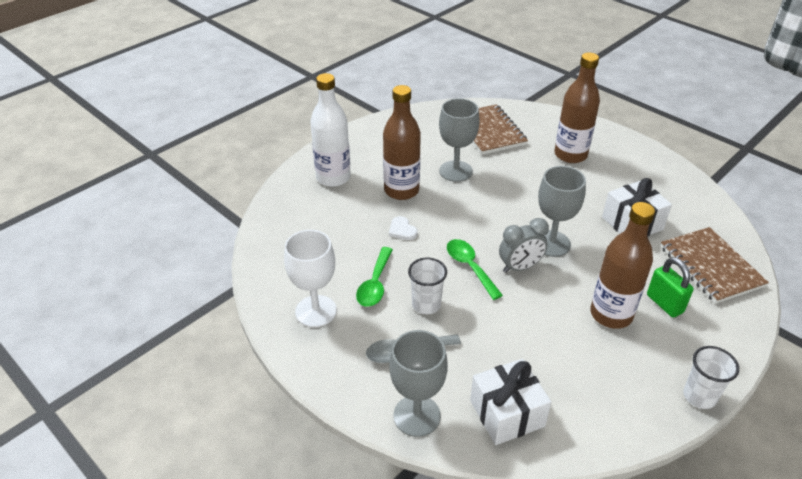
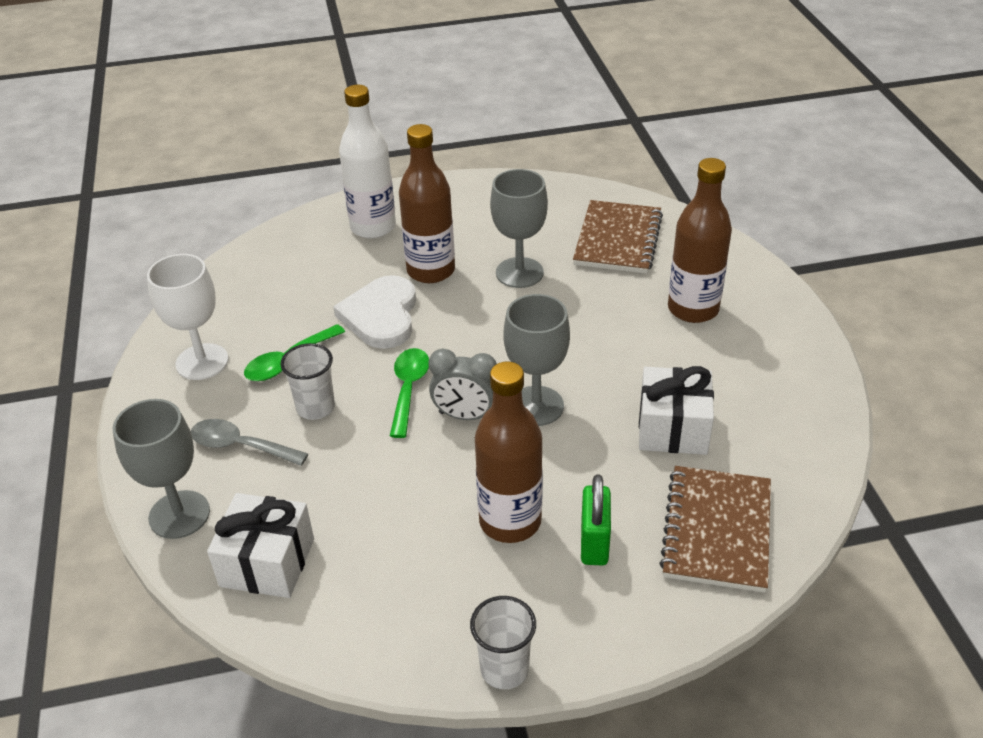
camera: 35 degrees right, 0 degrees up
(402, 230) = (381, 316): white heart -> white heart, size x2.17

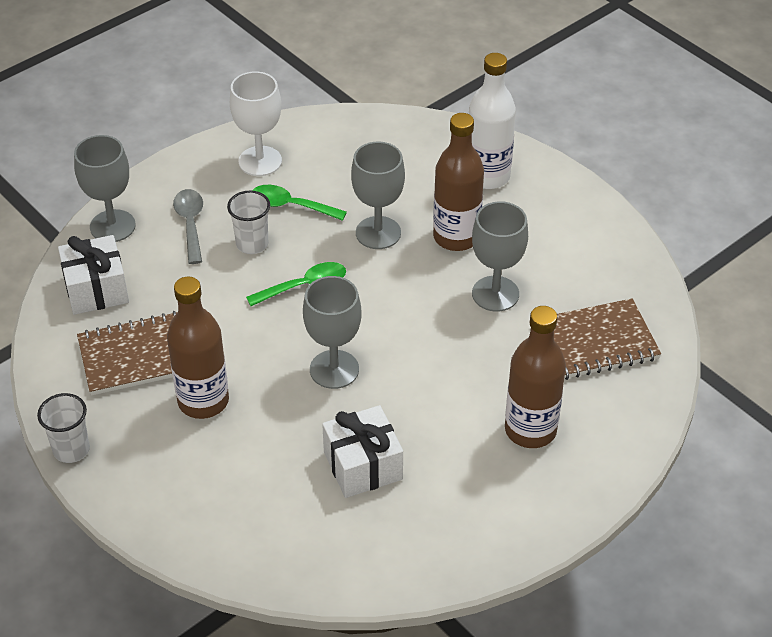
camera: 60 degrees right, 5 degrees up
(381, 316) = (378, 233): white heart -> grey goblet
(465, 416) = (296, 331): grey clock -> none
(594, 543) = (209, 458): green padlock -> none
(717, 530) = (263, 530): brown notebook -> brown notebook (138, 356)

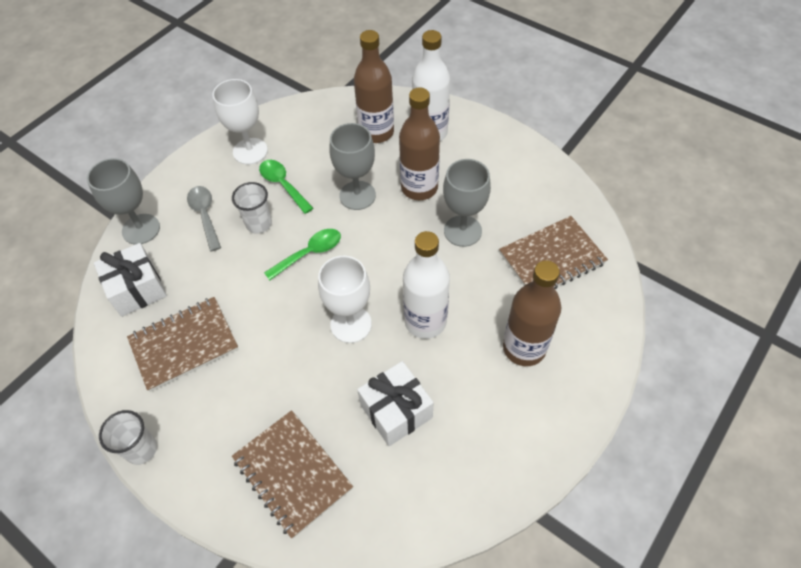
camera: 10 degrees left, 10 degrees up
(203, 401) = (248, 377): brown bottle -> brown bottle (376, 132)
(231, 503) = (292, 473): none -> brown notebook
(291, 206) = (283, 185): green spoon -> green spoon turned 45 degrees clockwise
(334, 369) = (351, 324): grey goblet -> white goblet
(422, 382) = (425, 321): none -> white bottle

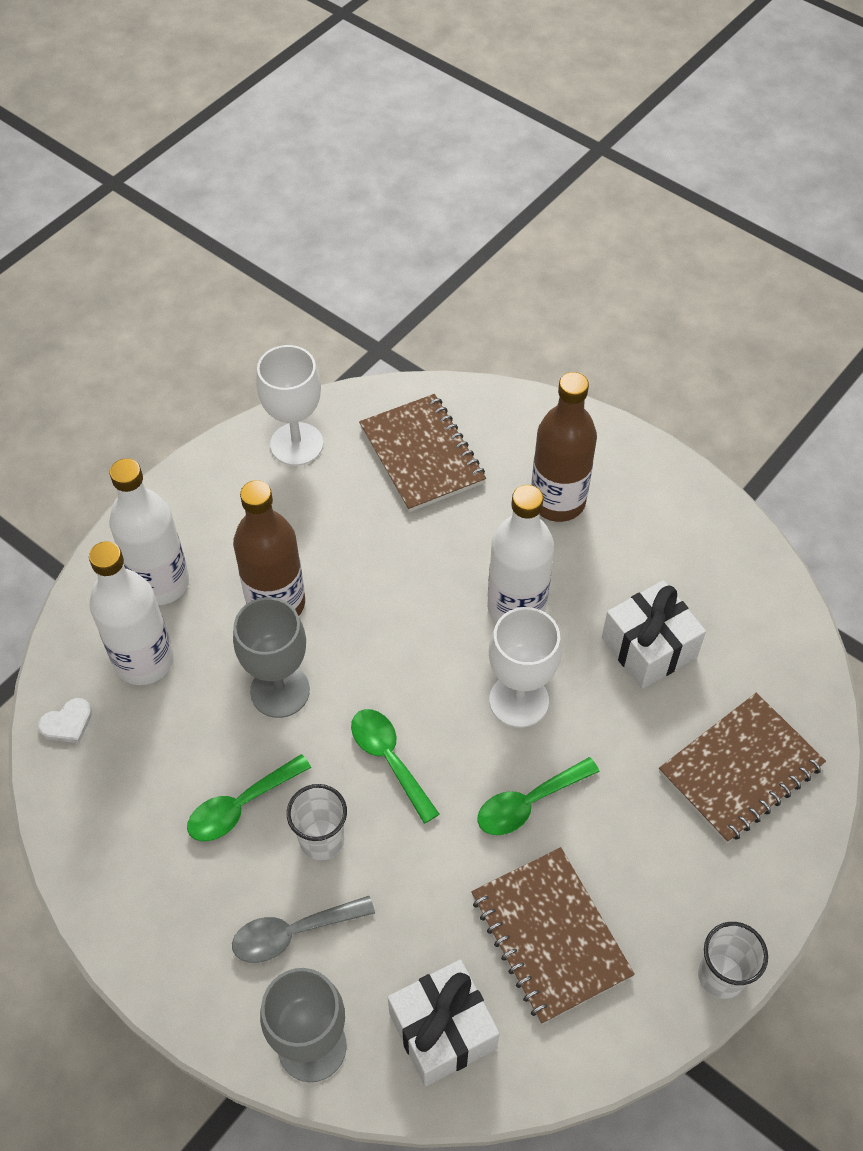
camera: 90 degrees left, 0 degrees up
(250, 151) = (151, 867): white goblet -> white goblet (296, 444)
(274, 331) = (528, 803): none -> green spoon
(337, 107) = (67, 723): none -> white heart
(376, 132) = (144, 661): brown bottle -> white bottle
(462, 231) = (365, 553): grey goblet -> none

